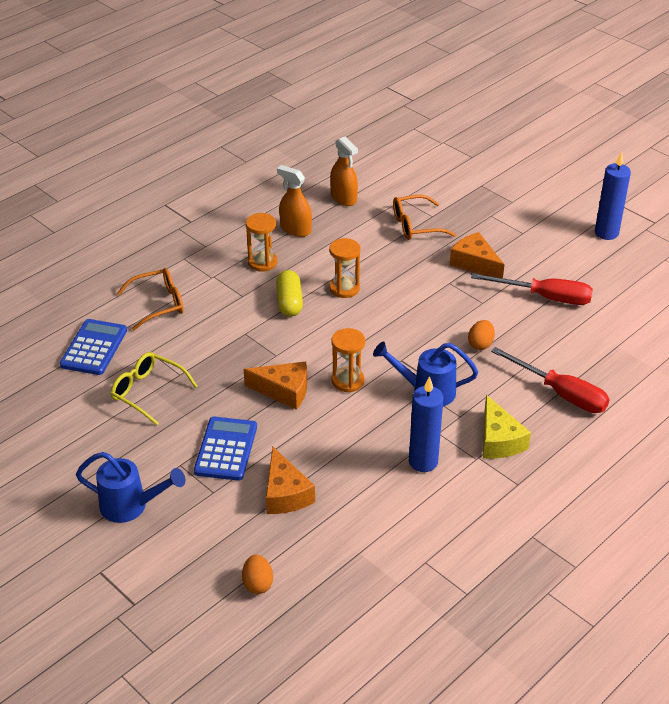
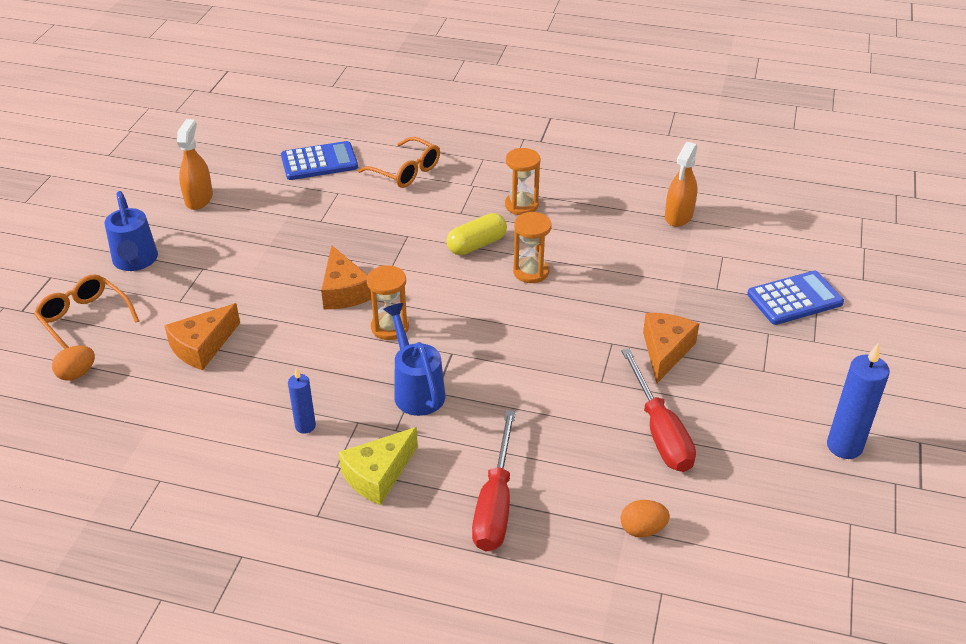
camera: 60 degrees right, 0 degrees up
(147, 392) = (284, 213): yellow glasses -> none
(226, 449) = (239, 287): blue calculator -> blue calculator (794, 299)
(295, 229) = (593, 205): orange spray bottle -> orange spray bottle (199, 199)
(415, 225) = (686, 282): orange glasses -> orange glasses (84, 319)
(423, 462) = (305, 426): blue candle -> blue candle, size x0.59
(480, 344) = (527, 404): orange egg -> orange egg (642, 529)

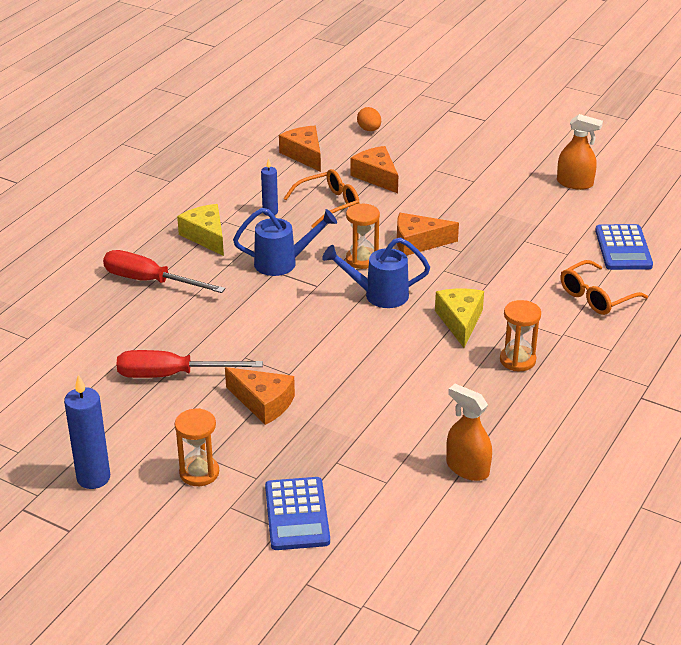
camera: 105 degrees right, 5 degrees down
(84, 319) = (428, 132): orange glasses -> orange glasses (329, 204)
(135, 262) = (491, 153): blue watering can -> blue watering can (378, 295)
(151, 424) = (304, 155): none -> orange cheese
(477, 245) = (460, 321): yellow capsule -> yellow cheese
(531, 272) = (407, 346): orange hourglass -> orange hourglass (199, 473)
(642, 529) = (84, 342): orange egg -> none

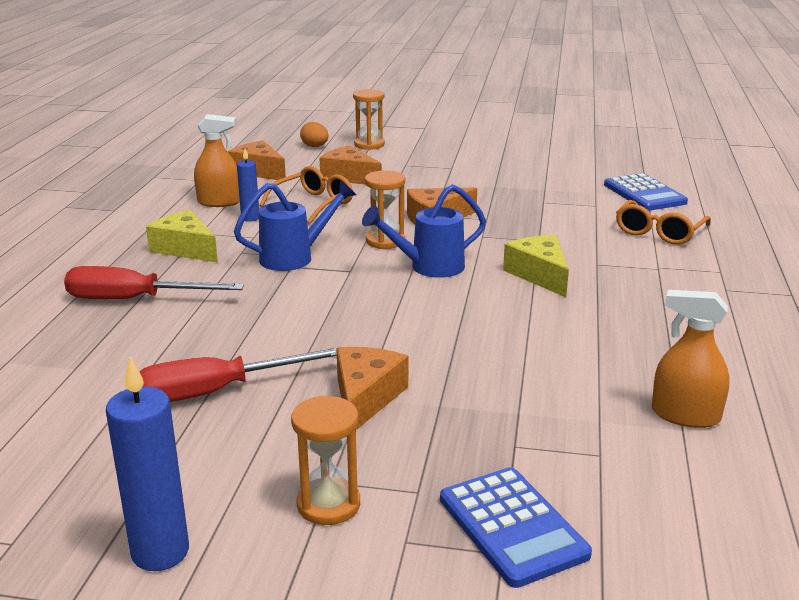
camera: 20 degrees left, 10 degrees down
(263, 403) = (365, 398): orange cheese -> orange cheese turned 90 degrees counterclockwise
(517, 360) = (635, 297): orange hourglass -> orange hourglass (369, 145)
(574, 183) = (550, 157): orange spray bottle -> orange spray bottle (219, 202)

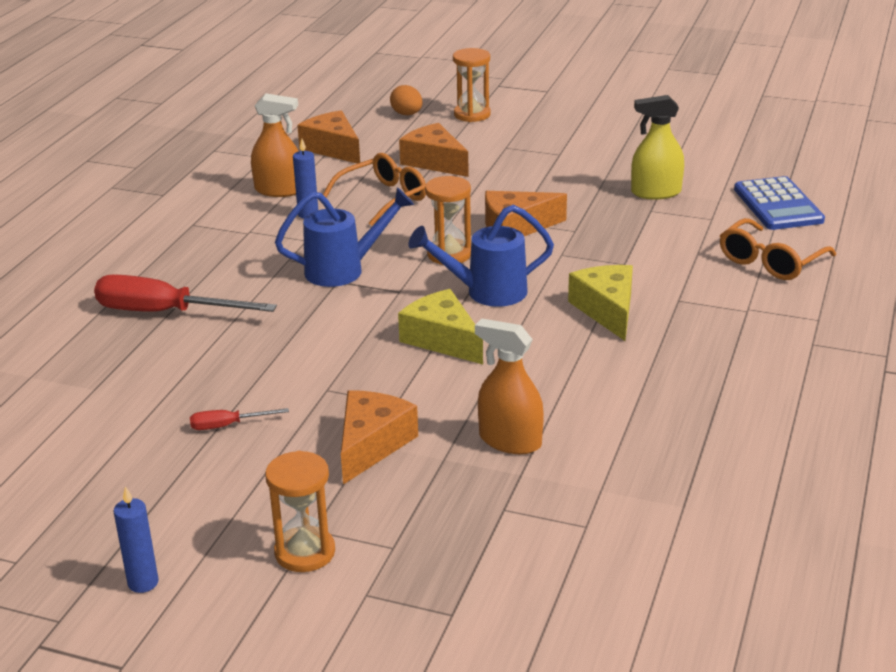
camera: 10 degrees right, 5 degrees up
(160, 552) = (143, 583): blue candle -> blue candle, size x0.59
(185, 249) = (229, 251): yellow cheese -> yellow cheese (442, 339)
(217, 391) = (227, 425): red screwdriver -> red screwdriver, size x0.46
(512, 526) = (471, 590): blue calculator -> none
(542, 190) = (655, 192): none -> yellow spray bottle
(685, 415) = (693, 491): orange spray bottle -> orange spray bottle (510, 441)

